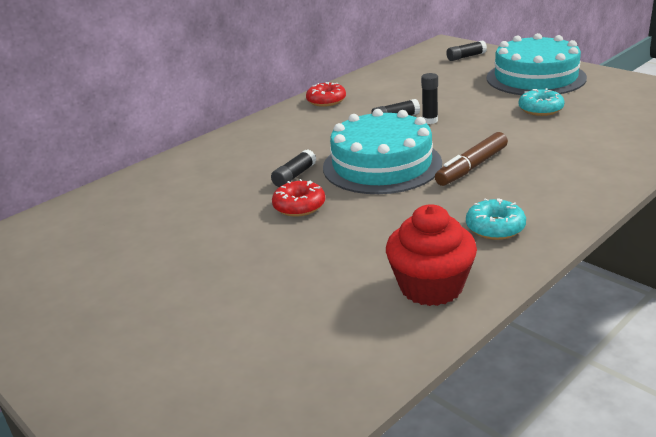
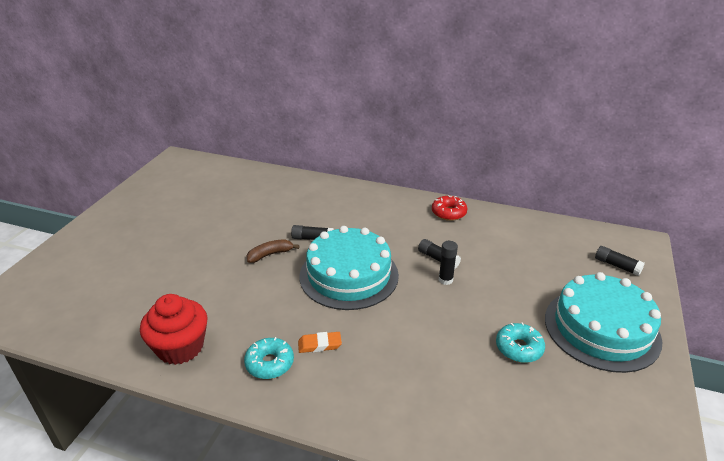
camera: 60 degrees right, 5 degrees up
(299, 206) = (270, 254): red donut -> brown banana
(471, 167) = (368, 327): brown marker -> none
(482, 195) = (319, 344): none -> orange eraser

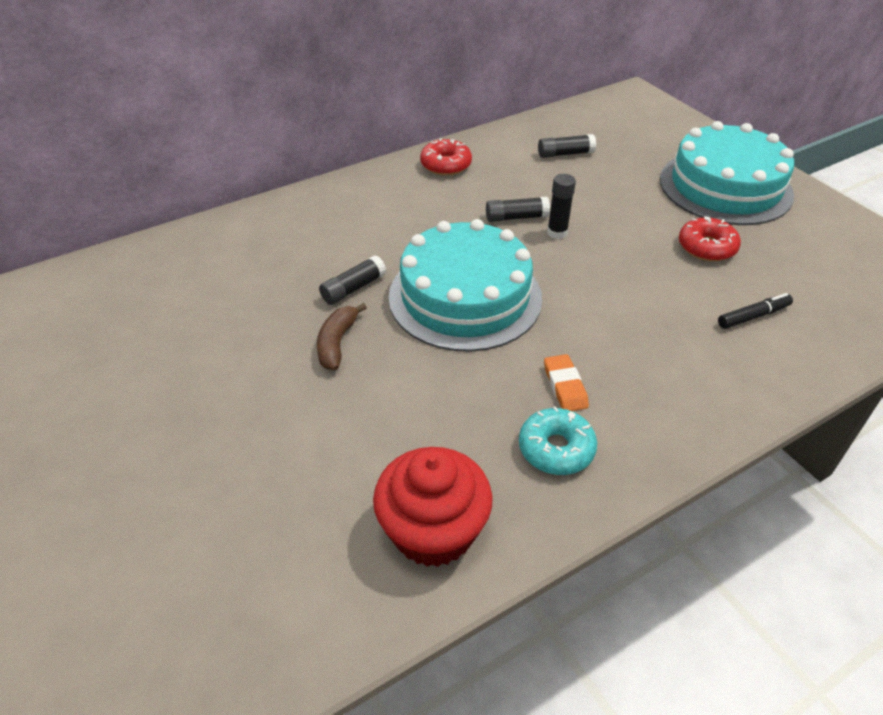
camera: 50 degrees left, 10 degrees up
(319, 344) = (565, 386): orange eraser -> orange eraser turned 45 degrees counterclockwise
(475, 400) = (753, 316): none -> black marker
(519, 348) = (706, 247): turquoise donut -> red donut
(617, 266) = (652, 126): black glue stick -> black glue stick (565, 154)

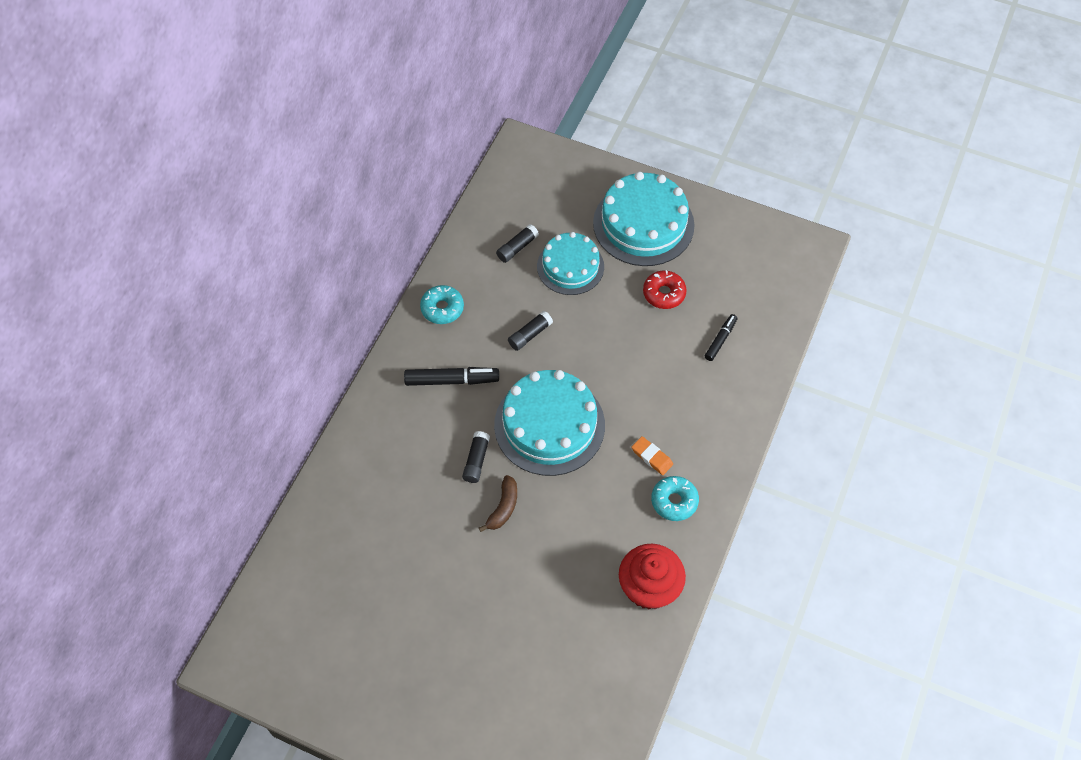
camera: 35 degrees left, 15 degrees up
(337, 343) = (503, 508): brown banana -> brown banana turned 135 degrees counterclockwise
(398, 216) = (452, 380): none -> black marker
(446, 165) = (442, 308): red donut -> turquoise donut
(557, 232) = (565, 334): black glue stick -> none
(611, 186) = (570, 266): none -> turquoise cake

